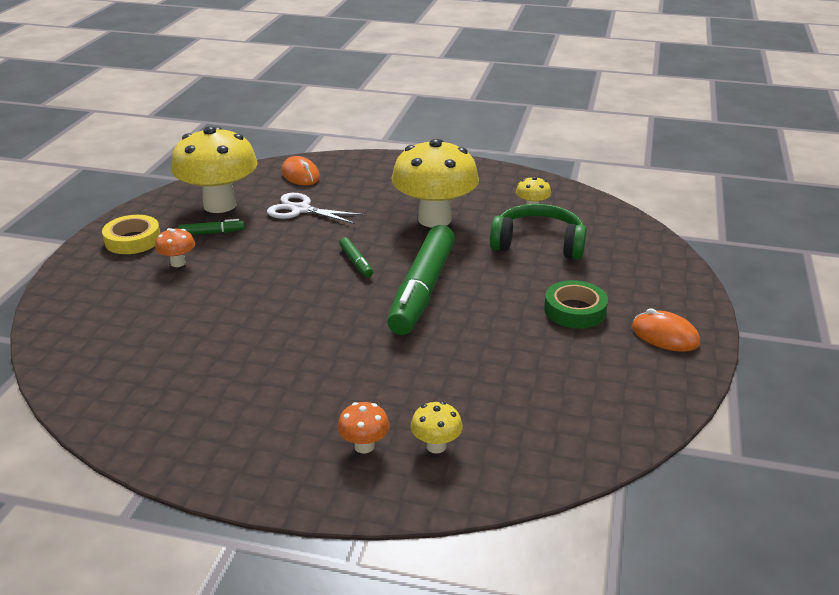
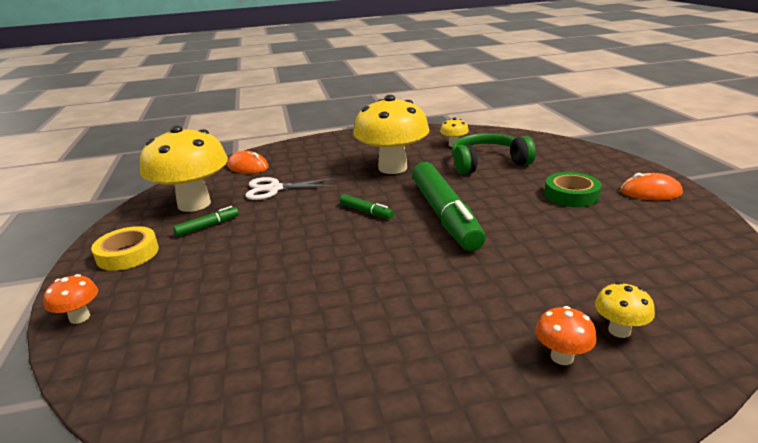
camera: 25 degrees left, 5 degrees down
(178, 263) = (196, 259): orange mushroom -> orange mushroom (79, 317)

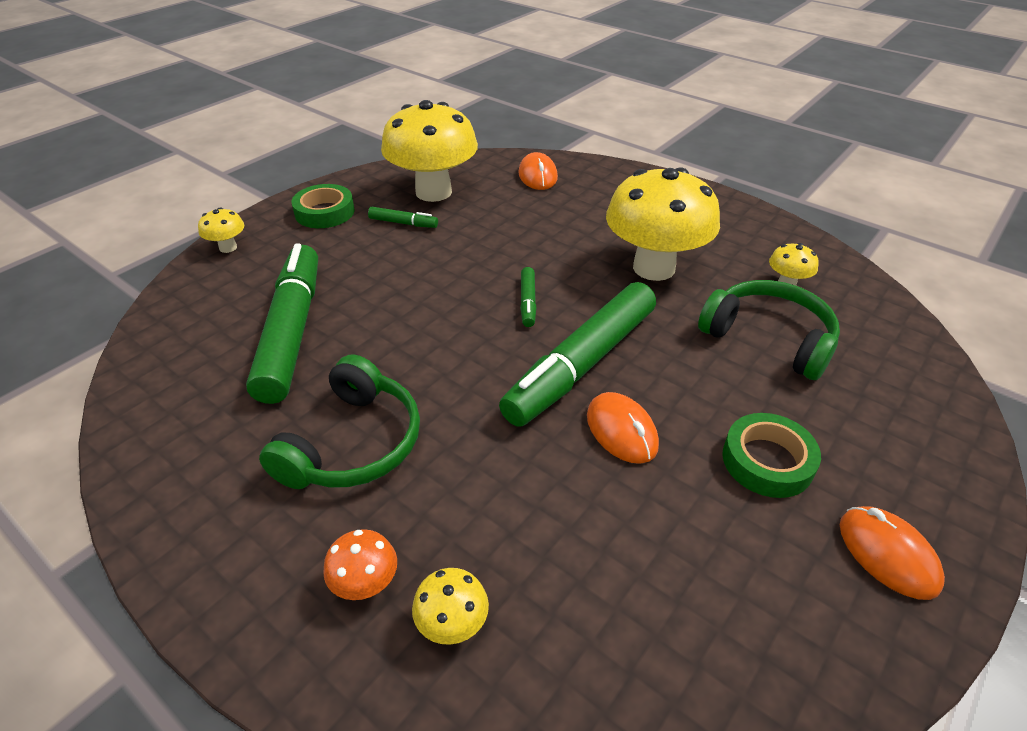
camera: 50 degrees right, 15 degrees up
(79, 317) = (228, 248): orange mushroom -> yellow mushroom
(128, 254) = (324, 212): yellow tape -> green tape
(254, 314) = (292, 331): none -> green marker
(274, 189) = (511, 218): white scissors -> none
(420, 321) = (353, 444): none -> green headphones
(512, 223) = (621, 431): none -> orange mouse

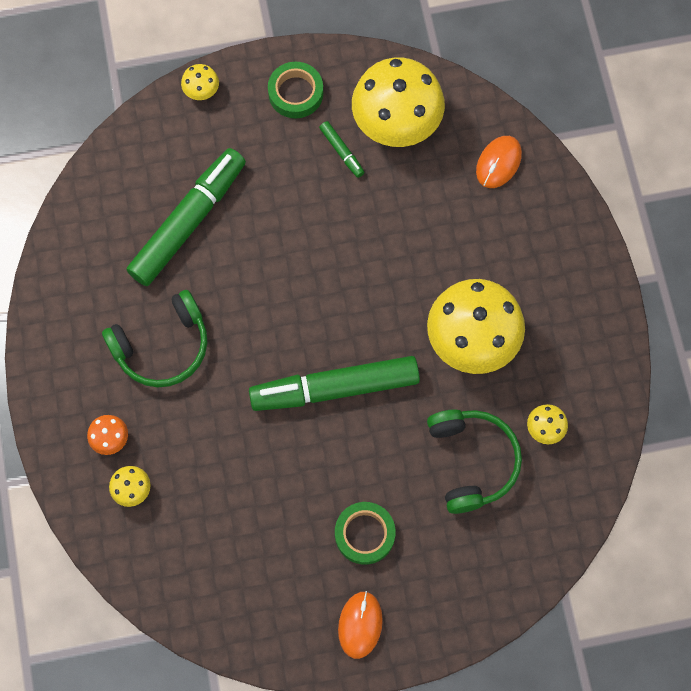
camera: 40 degrees right, 30 degrees up
(528, 302) = (353, 308): green marker -> none
(621, 431) = (308, 453): orange mouse -> none

